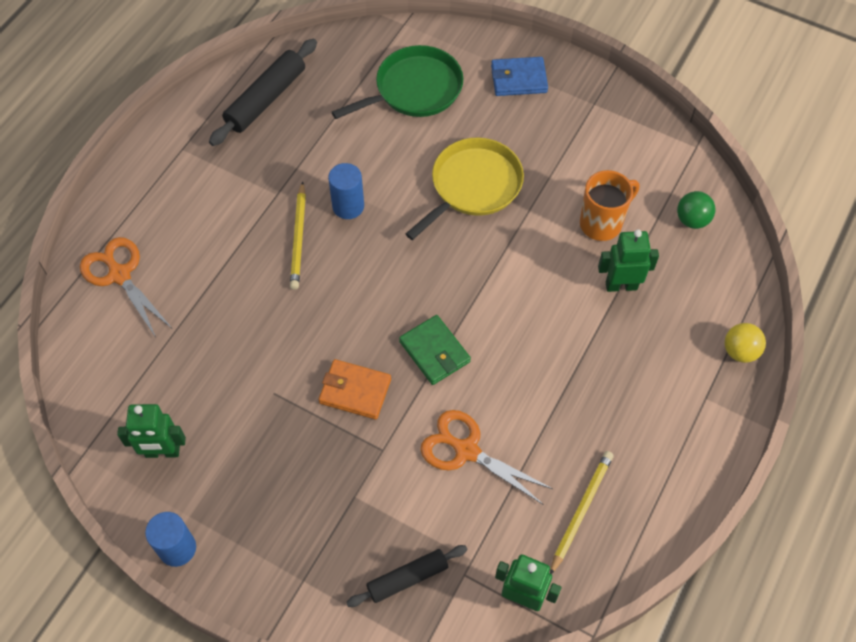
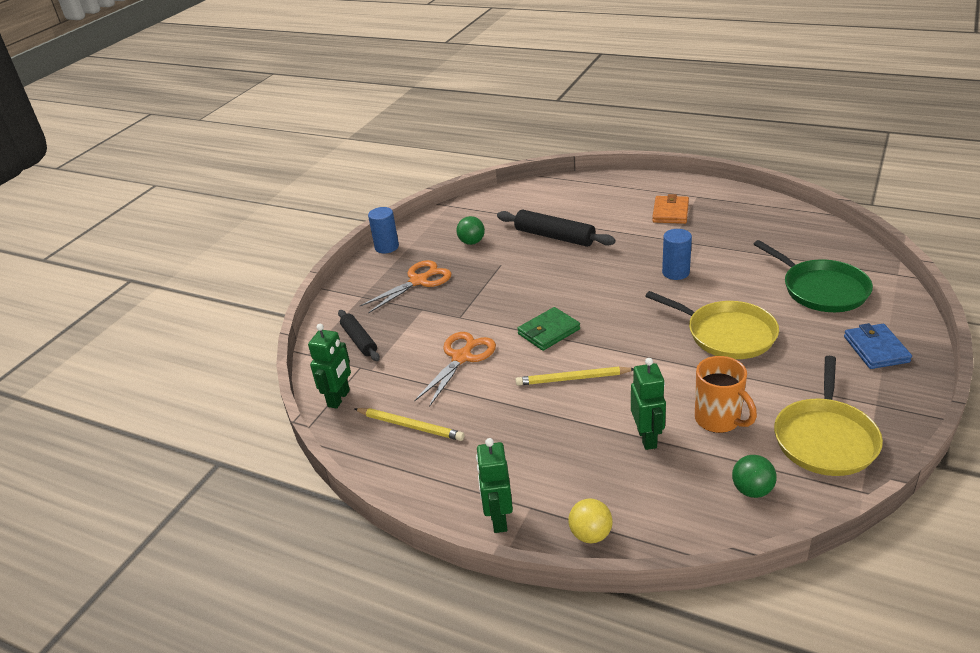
camera: 90 degrees right, 25 degrees down
(119, 274) = (581, 193): orange scissors -> orange scissors (419, 281)
(162, 452) = (452, 231): green robot -> green robot (498, 519)
(204, 426) = (472, 242): none -> green ball
(266, 99) = (764, 221): black rolling pin -> black rolling pin (554, 237)
(299, 238) = (636, 255): yellow pencil -> yellow pencil (573, 379)
(355, 391) = (507, 298): orange wallet -> orange wallet (670, 212)
(633, 152) = (825, 438): none -> yellow pan

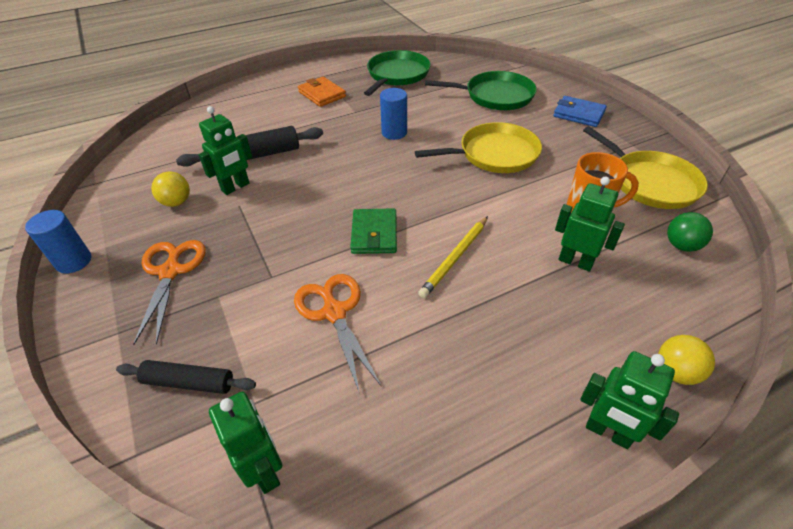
camera: 55 degrees left, 10 degrees up
(410, 426) = (392, 423): yellow pencil -> none
(472, 242) = (176, 202): green ball -> yellow ball
(514, 252) = (235, 187): none -> green robot
(761, 225) = (397, 75): none -> green pan

